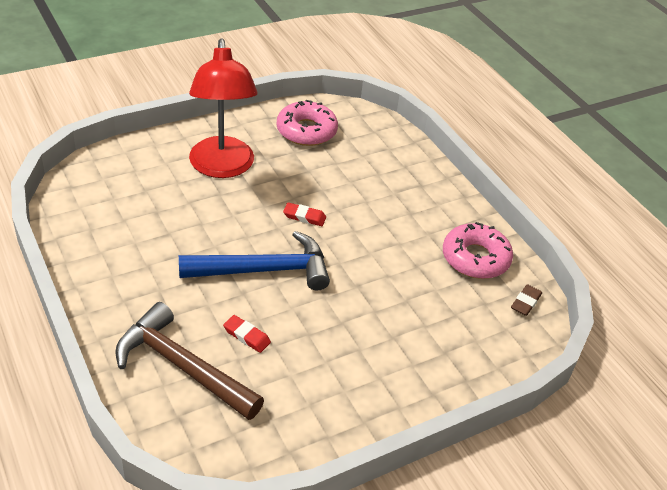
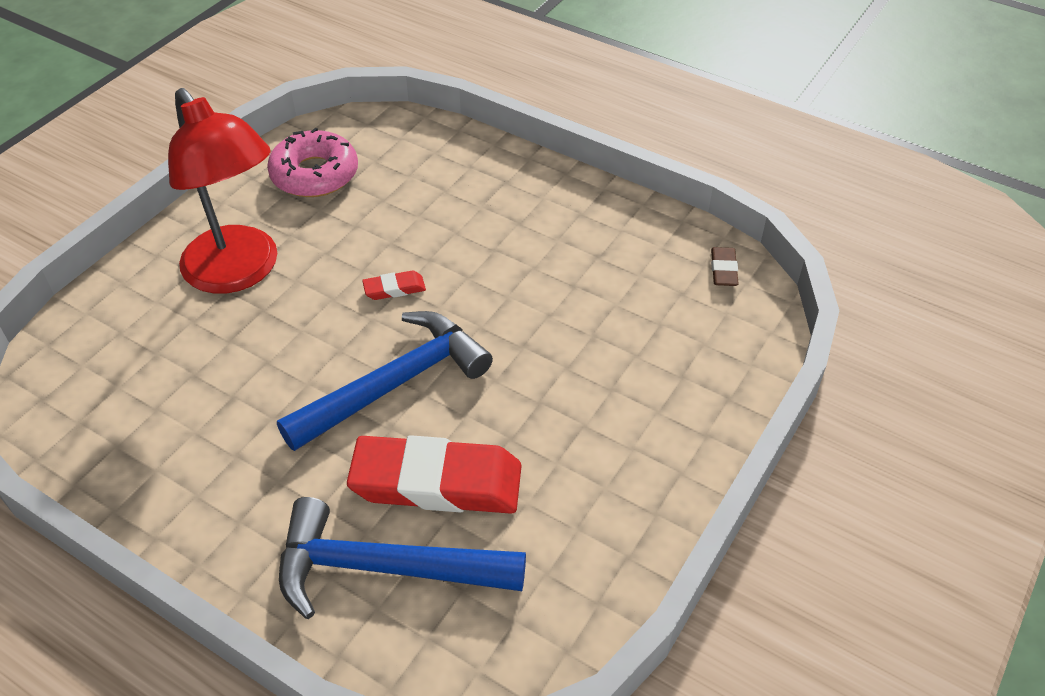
camera: 25 degrees left, 5 degrees up
(182, 367) = (384, 568): brown hammer -> blue hammer
(246, 336) = (436, 482): red eraser -> red eraser, size x2.36
(475, 258) = (632, 243): pink donut -> none

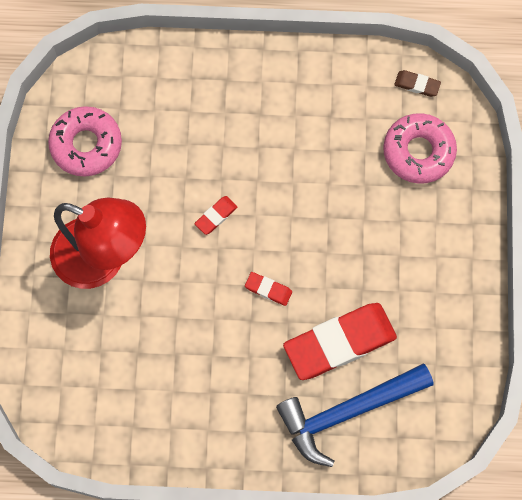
camera: 30 degrees left, 25 degrees up
(394, 384) = (268, 289): blue hammer -> red eraser
(682, 332) = (418, 152): none -> pink donut
(723, 270) = (417, 85): brown eraser -> brown eraser turned 45 degrees counterclockwise

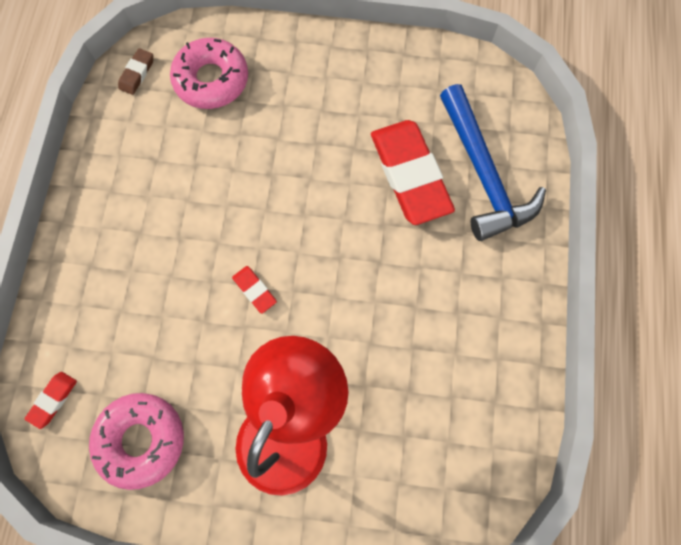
camera: 85 degrees left, 0 degrees up
(268, 289) = (346, 241): red eraser -> red eraser (53, 400)

